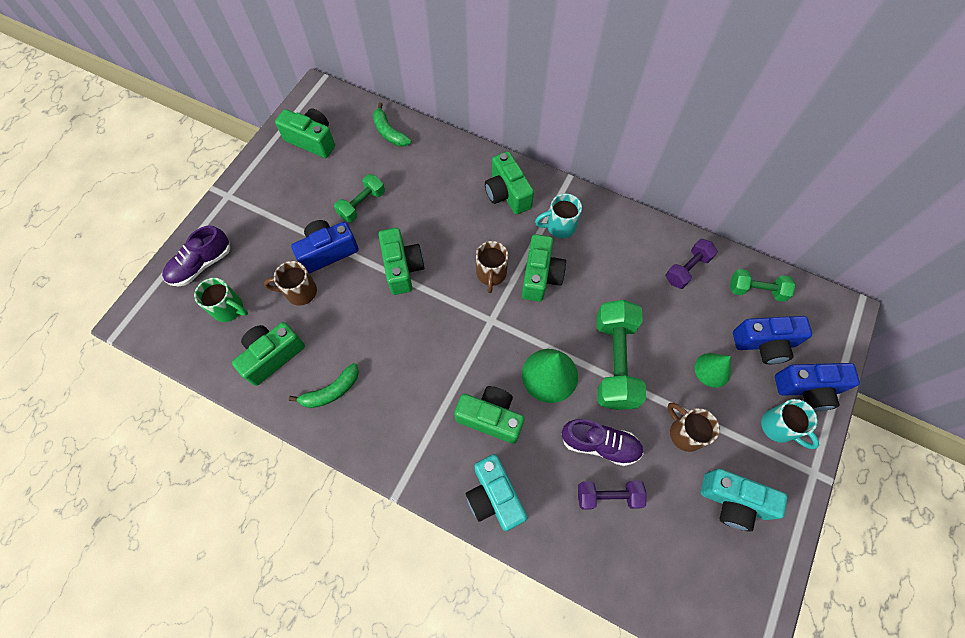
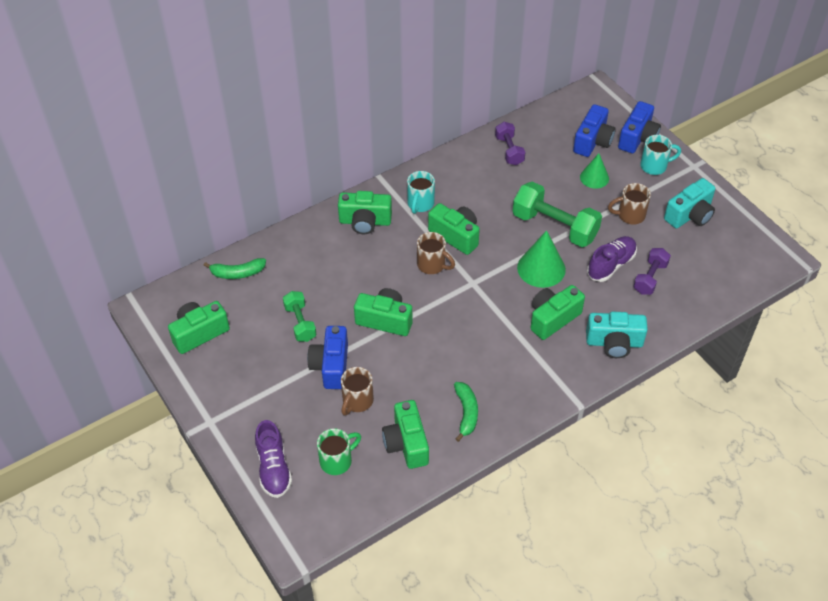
camera: 60 degrees left, 15 degrees down
(756, 290) = (551, 124): green dumbbell -> none

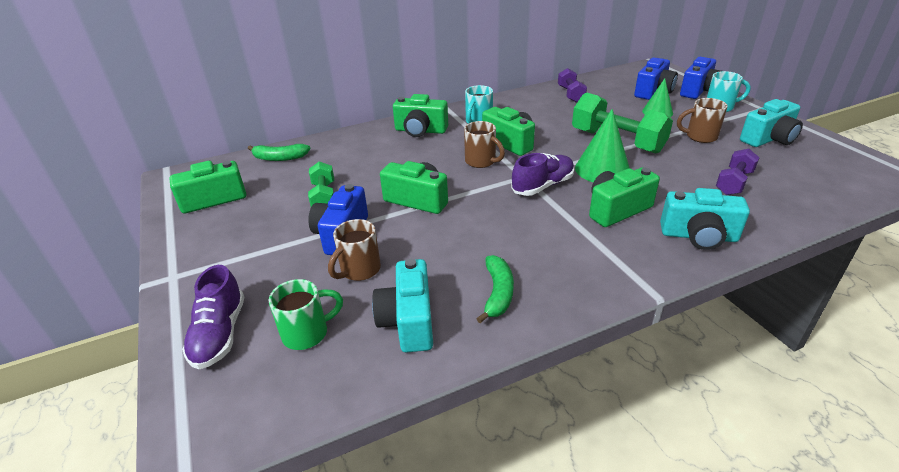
camera: 10 degrees right, 15 degrees down
(406, 443) = (408, 321): green camera -> turquoise camera
(611, 265) = (684, 170): purple shoe -> purple shoe (542, 186)

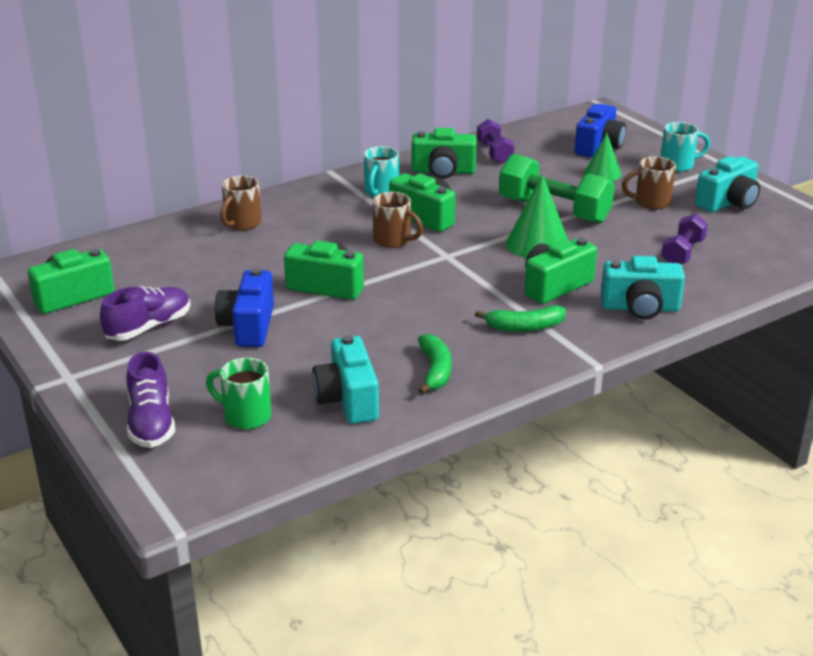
camera: 10 degrees left, 5 degrees down
(280, 158) = (135, 246): green banana -> green banana (524, 327)
(307, 333) = (245, 416): green mug -> green mug turned 120 degrees counterclockwise
(324, 197) = (211, 288): green dumbbell -> none
(359, 270) = (281, 359): brown mug -> brown mug (242, 223)
(420, 130) = (308, 205): green camera -> green camera (443, 171)
(542, 186) = (470, 265): purple shoe -> purple shoe (149, 327)
(698, 91) = (654, 144): blue camera -> none

